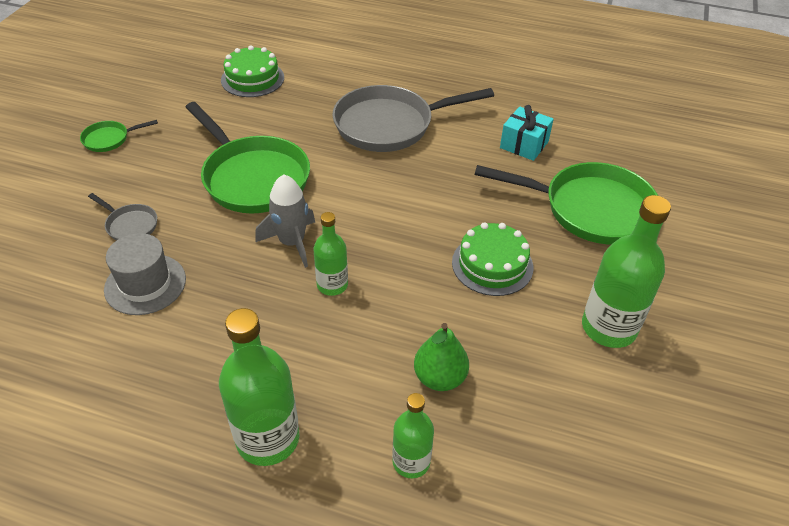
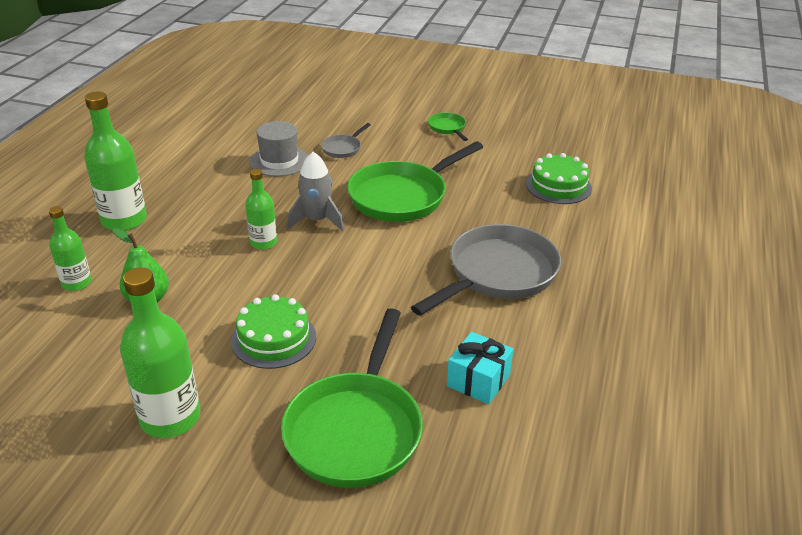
camera: 90 degrees right, 10 degrees down
(389, 125) = (498, 274): grey pan -> grey pan turned 60 degrees clockwise

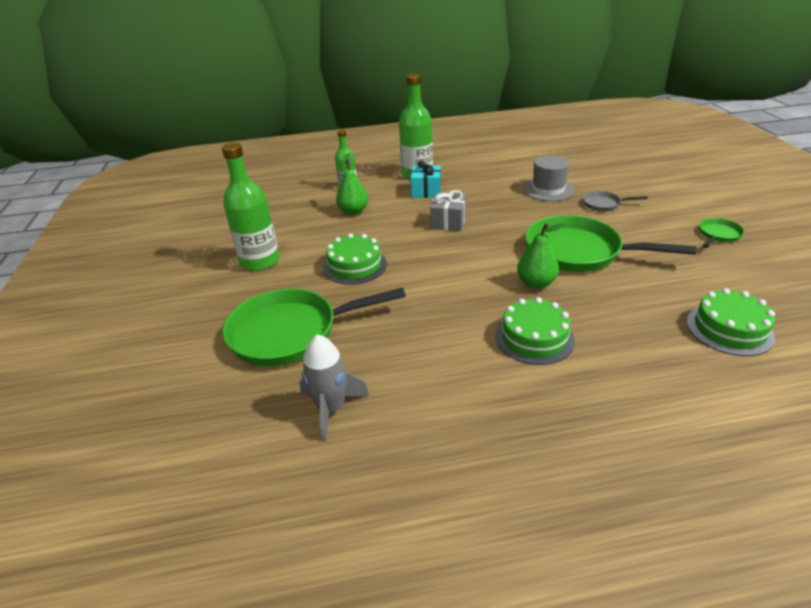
camera: 65 degrees right, 0 degrees up
(263, 242) = (448, 222): green bottle -> grey gift
(317, 220) = (498, 230): grey rocket -> grey rocket (331, 409)
(425, 238) = (536, 283): none -> green pear
(478, 380) = (383, 374): turquoise gift -> turquoise gift (426, 191)
(498, 274) = (534, 337): grey pan -> green cake

